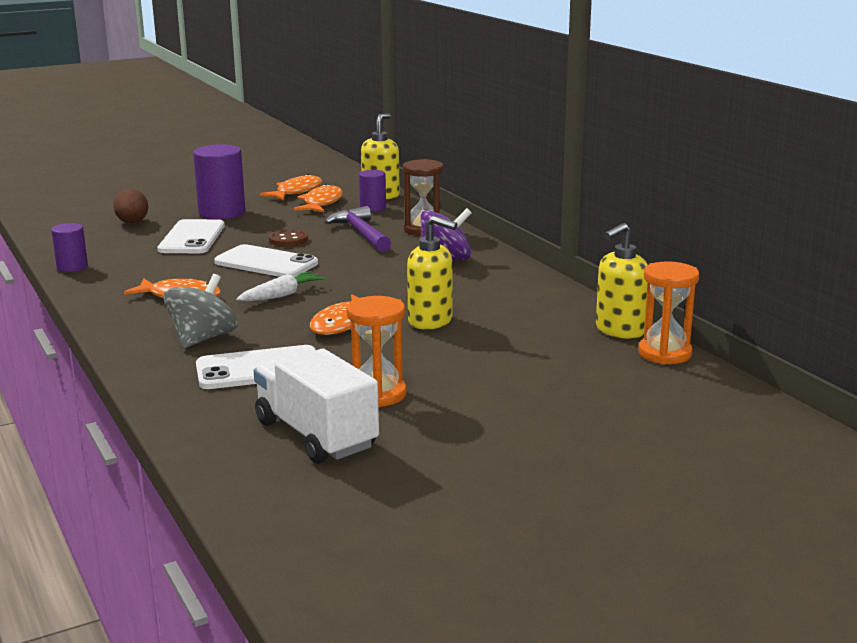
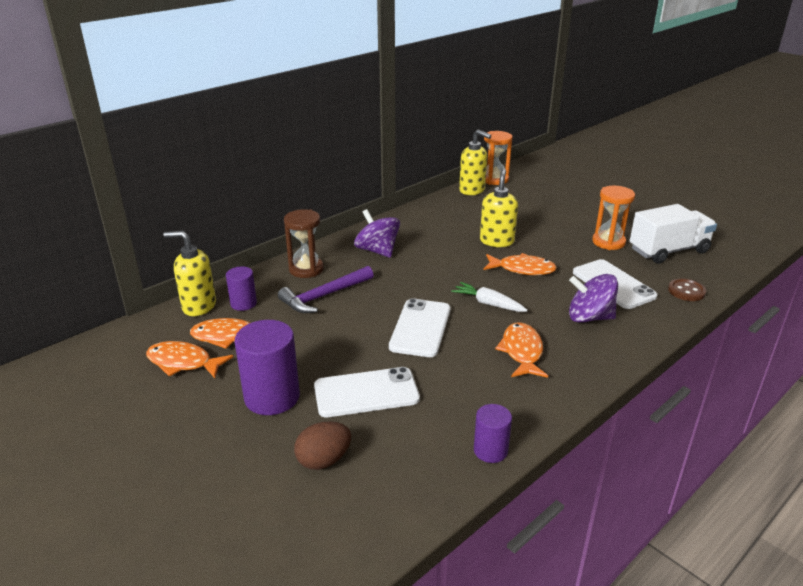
camera: 105 degrees left, 10 degrees up
(203, 339) = (589, 317): grey spinning top -> purple spinning top
(288, 240) = (354, 330): brown button -> brown button (686, 291)
(316, 435) = (668, 251): white truck -> white truck turned 150 degrees counterclockwise

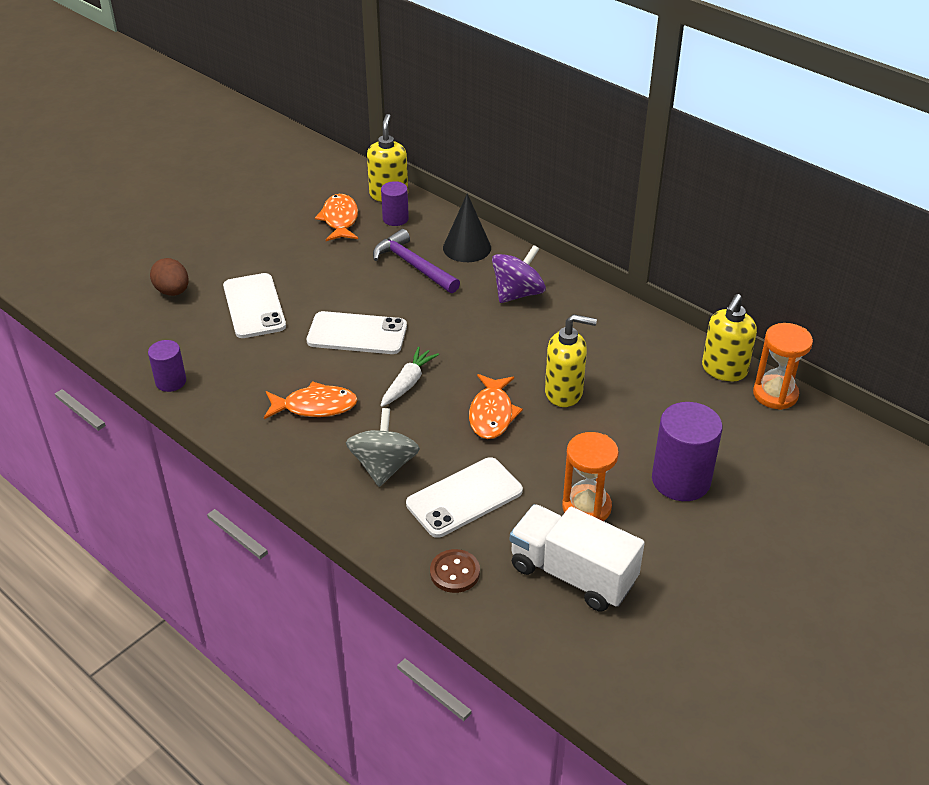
camera: 85 degrees right, 10 degrees up
(183, 363) = (301, 203): orange fish -> none
(272, 397) = (252, 256): purple cylinder -> purple cylinder (681, 480)
(306, 269) = (467, 247): brown hourglass -> black cone
(589, 317) = (384, 466): purple spinning top -> grey spinning top
(668, 251) = (572, 574): white truck -> white truck turned 150 degrees clockwise

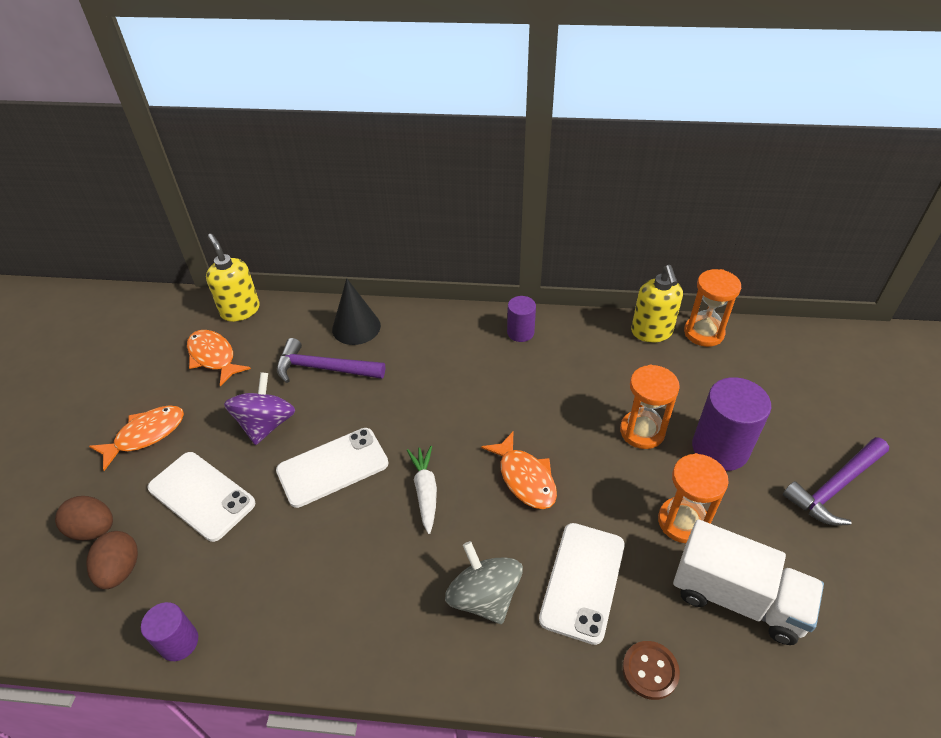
camera: 35 degrees left, 5 degrees up
(170, 323) = (120, 570): none -> brown egg
(315, 406) = (361, 572): orange fish -> orange fish (146, 435)
(395, 219) = (267, 331): purple cylinder -> purple cylinder (520, 332)
(517, 293) = (438, 348): purple spinning top -> purple spinning top (266, 424)
(564, 393) = (561, 421): yellow soap dispenser -> none
(572, 574) = (737, 598): white truck -> white truck turned 150 degrees counterclockwise
(625, 434) = (642, 431): none -> orange hourglass
(753, 559) = (835, 487): none -> purple hammer

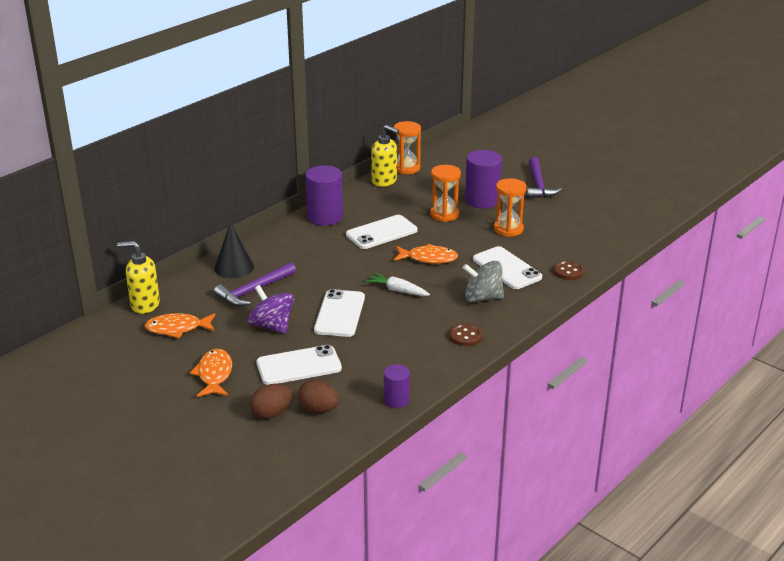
camera: 55 degrees left, 15 degrees down
(375, 634) = (465, 336): none -> brown button
(520, 332) = (325, 217): purple cylinder -> purple cylinder, size x1.76
(538, 398) = (381, 233): none -> white phone
(737, 598) = (560, 235): white truck -> none

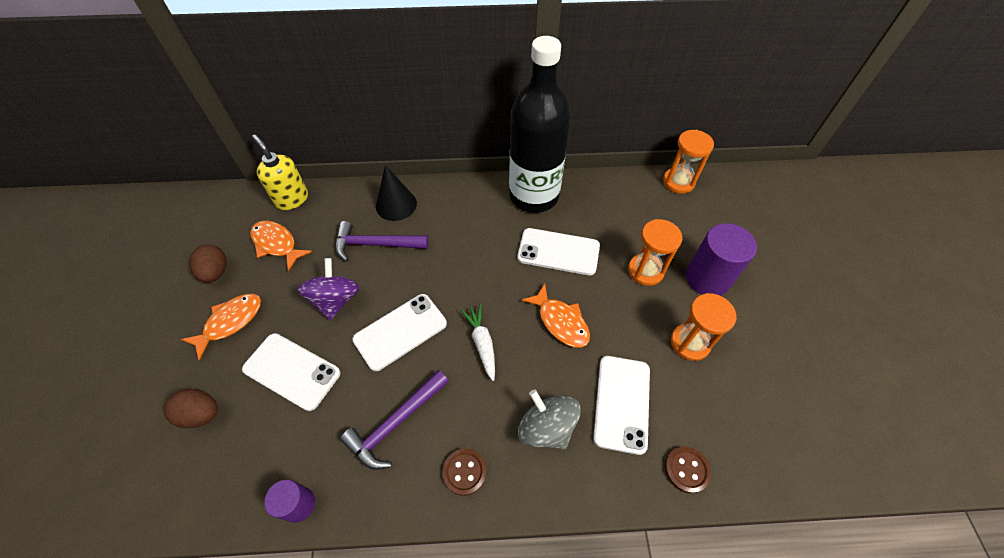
camera: 45 degrees right, 25 degrees up
(318, 410) = (233, 447): brown egg -> brown egg (216, 272)
(325, 217) = (534, 196): purple cylinder -> black bottle
(384, 181) = (638, 185): yellow soap dispenser -> none
(538, 185) = (798, 300): purple hammer -> purple hammer (395, 423)

